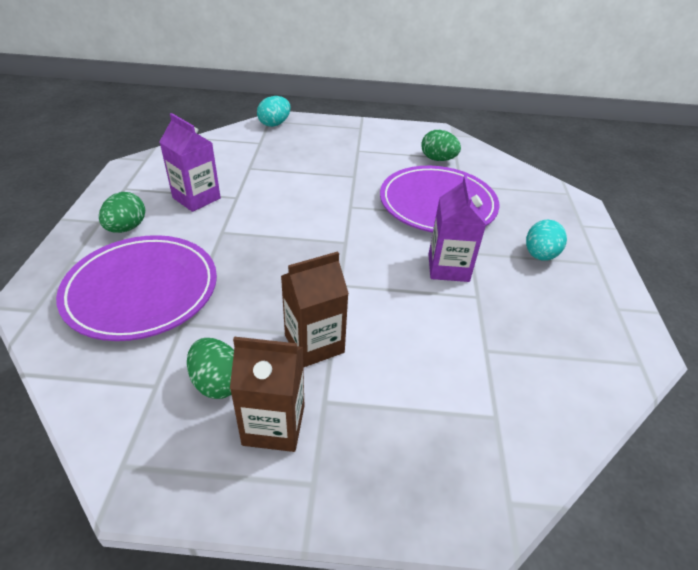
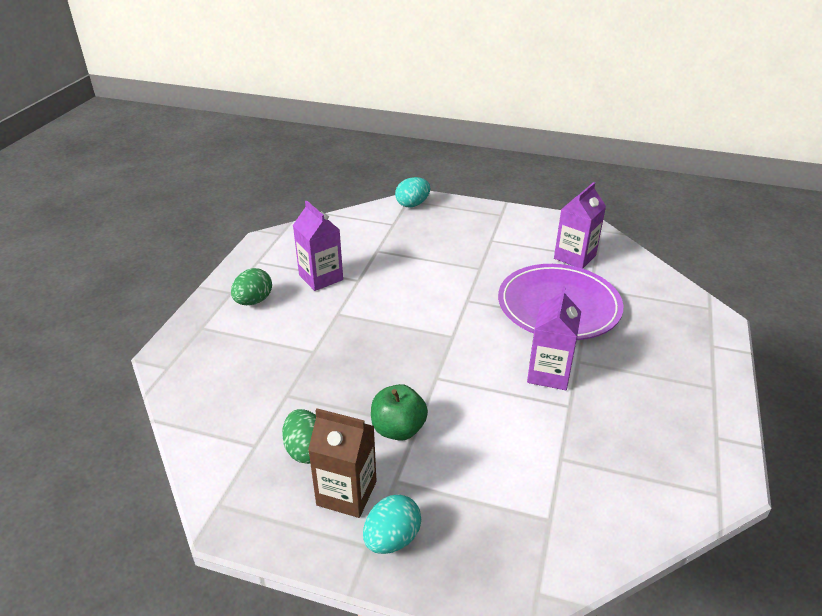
camera: 15 degrees right, 5 degrees down
(142, 290) = (257, 361): purple plate -> none
(314, 344) = (398, 429): brown carton -> green apple
(438, 159) = (574, 257): green egg -> purple carton
(540, 255) = (651, 372): turquoise egg -> turquoise egg (392, 539)

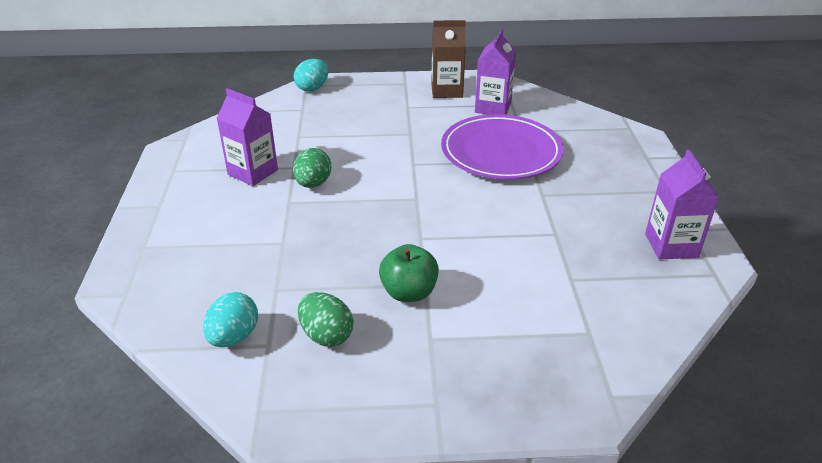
camera: 20 degrees left, 0 degrees up
(253, 301) = (190, 209): green egg -> green egg (313, 184)
(346, 493) = (389, 363): brown carton -> brown carton (447, 91)
(392, 539) = (456, 391): turquoise egg -> turquoise egg (234, 337)
(549, 373) = (523, 211): purple carton -> purple carton (671, 245)

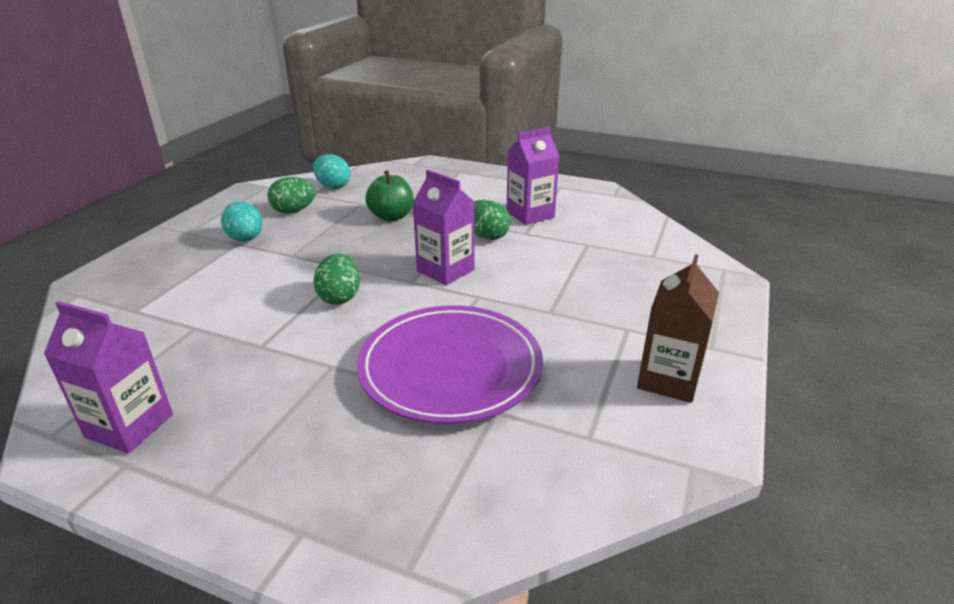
camera: 115 degrees right, 5 degrees down
(312, 88) = (712, 271): turquoise egg -> turquoise egg (246, 239)
(409, 292) = (292, 246): green apple -> green apple (391, 216)
(468, 223) = (340, 297): none -> green egg
(493, 107) = (586, 409): purple carton -> purple carton (445, 270)

